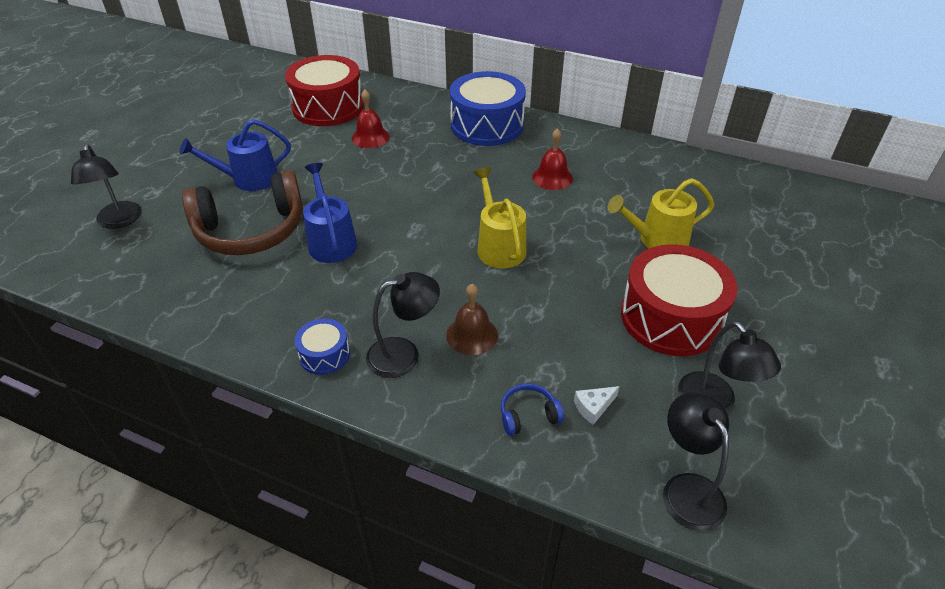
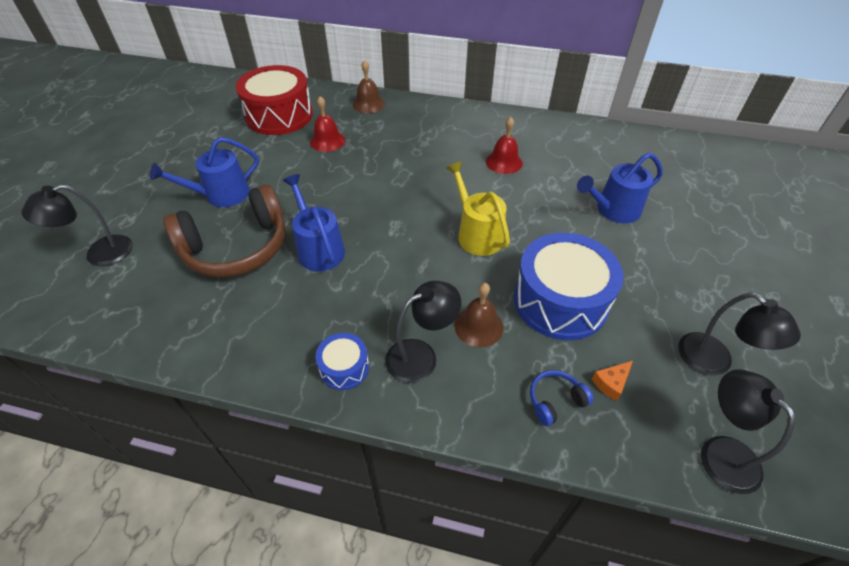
camera: 10 degrees left, 5 degrees up
(119, 221) = (99, 254): black lamp -> black lamp turned 90 degrees clockwise
(424, 104) = (368, 104): none -> brown bell
(487, 125) = (431, 118): blue drum -> blue drum (560, 301)
(593, 407) = (611, 383): white cheese -> orange cheese
(657, 239) = (613, 210): yellow watering can -> blue watering can
(671, 317) = (649, 283): red drum -> none

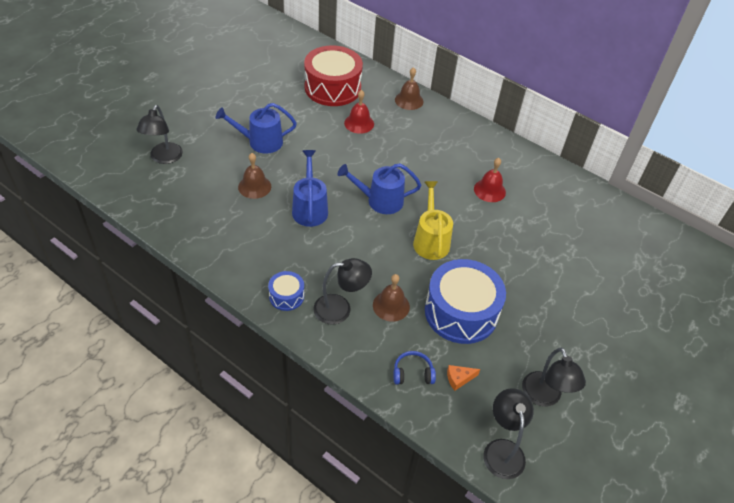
camera: 20 degrees right, 0 degrees up
(99, 254) = (164, 158): black lamp -> black lamp turned 75 degrees counterclockwise
(237, 247) = (254, 186): brown headphones -> brown bell
(613, 210) = (552, 262): blue watering can -> blue watering can (380, 201)

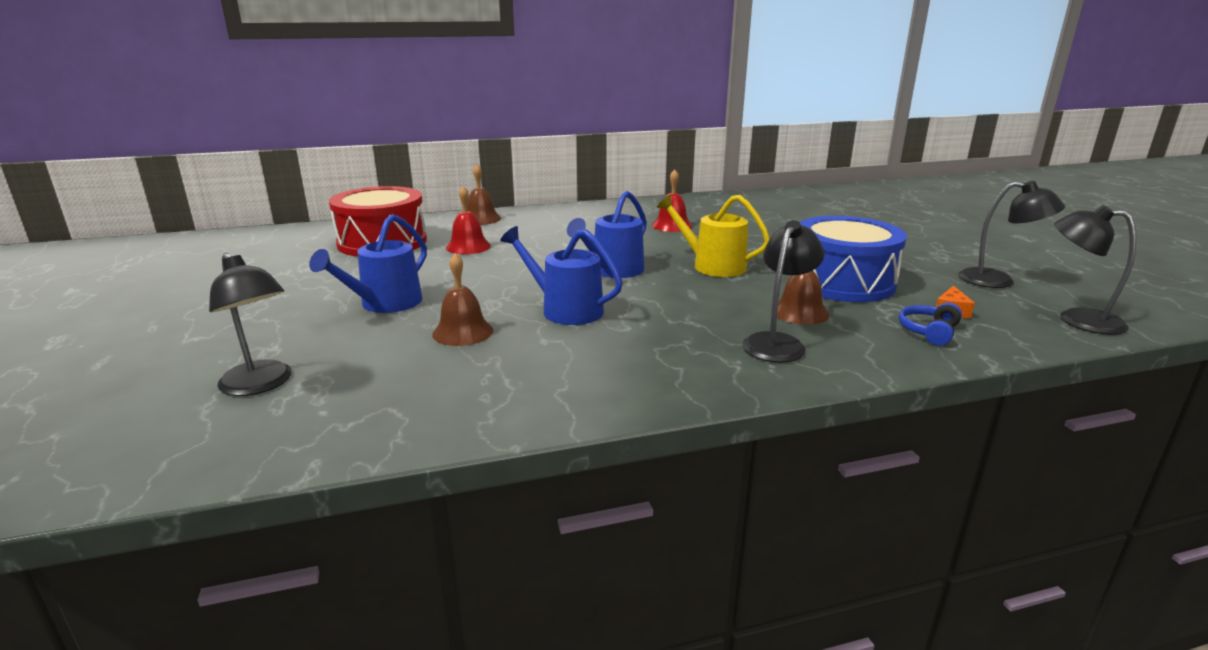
camera: 50 degrees left, 25 degrees down
(286, 296) = (716, 372): blue drum -> none

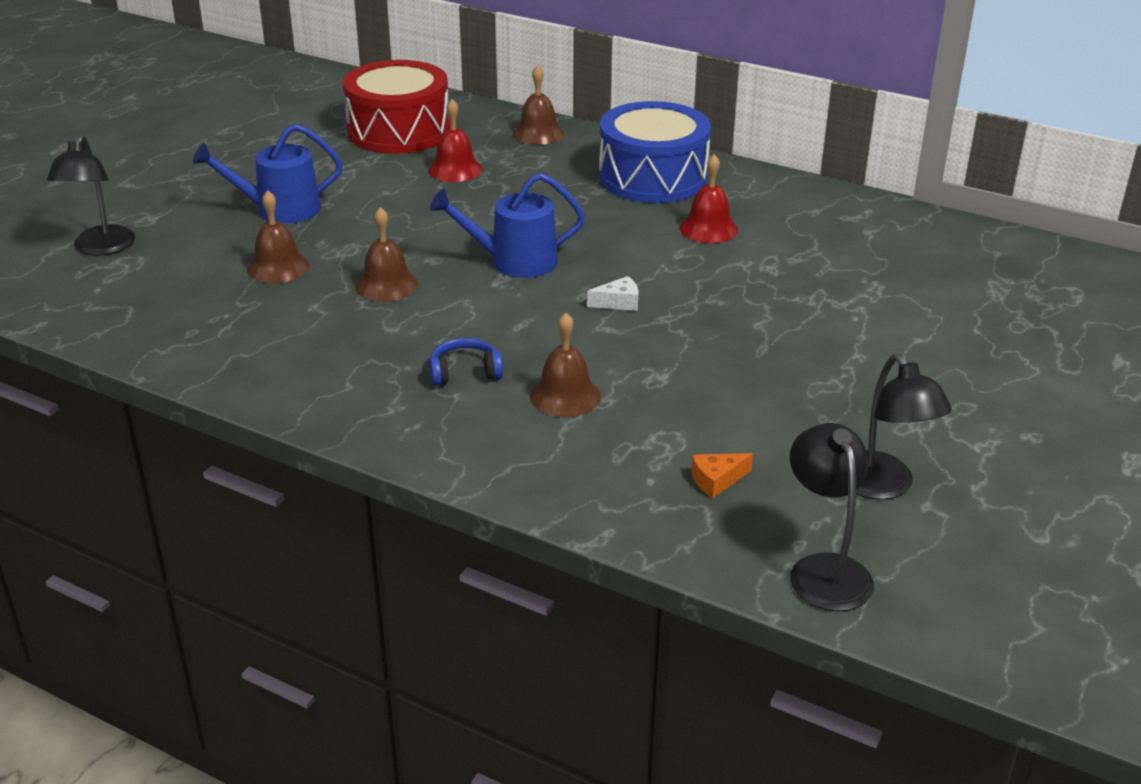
camera: 45 degrees right, 10 degrees up
(565, 310) = (386, 285): blue watering can -> brown bell
(712, 266) = (618, 303): yellow watering can -> white cheese
(777, 342) = (470, 411): black lamp -> none
(842, 282) = (697, 390): blue drum -> blue drum (652, 177)
(929, 332) = (627, 483): blue headphones -> blue headphones (465, 372)

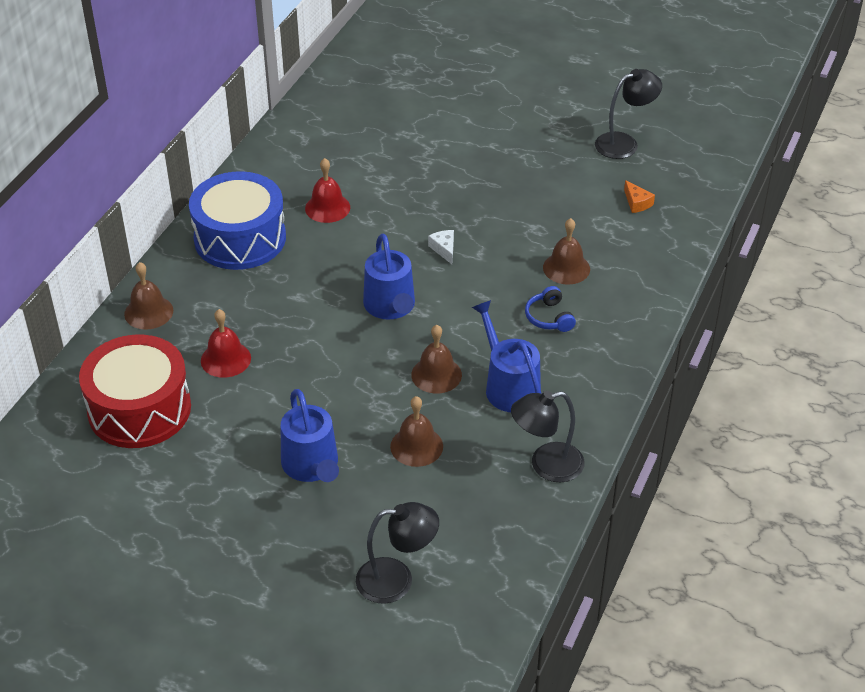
camera: 95 degrees left, 10 degrees up
(347, 332) = (509, 386): none -> blue watering can
(824, 570) = (701, 166): black lamp -> black lamp (546, 465)

